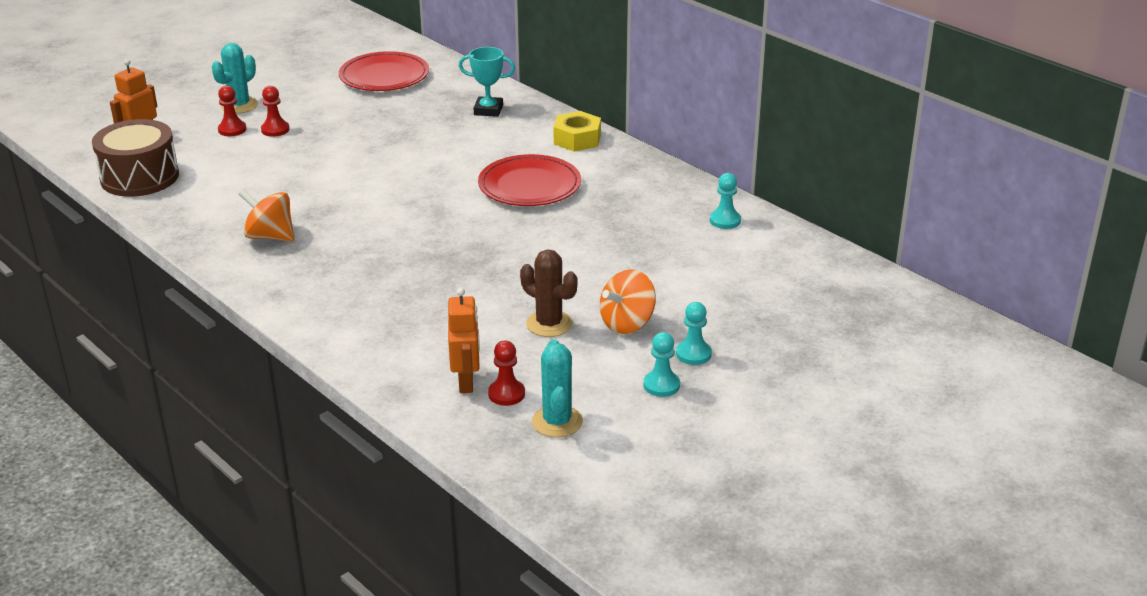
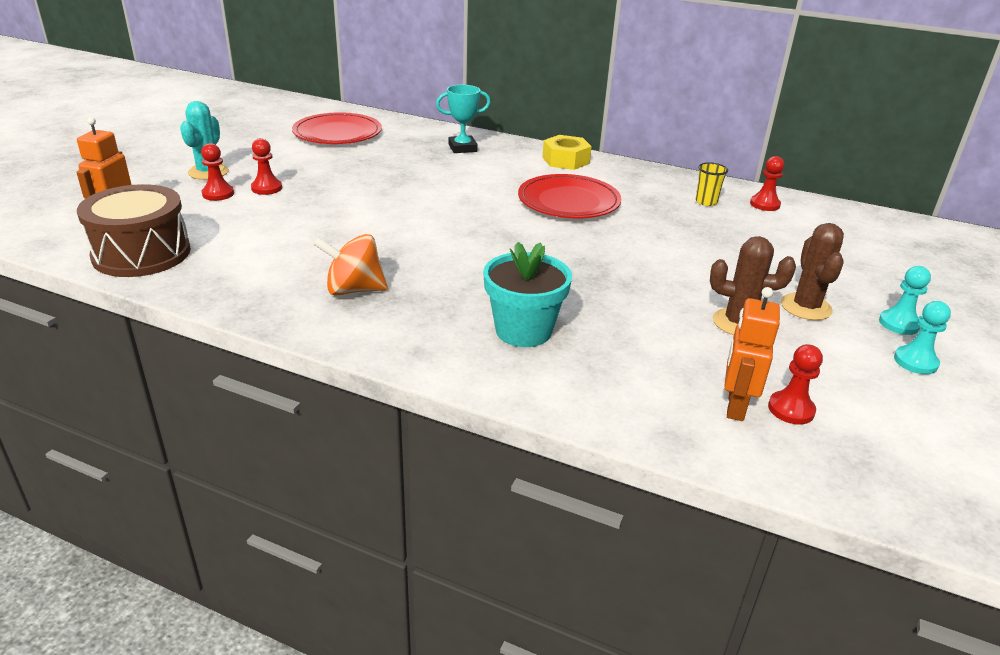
camera: 25 degrees left, 0 degrees up
(367, 294) = (523, 331): none -> turquoise flower pot
(466, 382) = (735, 406): orange robot -> orange robot turned 135 degrees counterclockwise
(557, 422) = (878, 429): turquoise cactus -> none
(627, 323) = (806, 307): orange spinning top -> brown cactus
(666, 208) = (706, 202): none -> yellow cup
(725, 220) = (764, 204): turquoise pawn -> red pawn

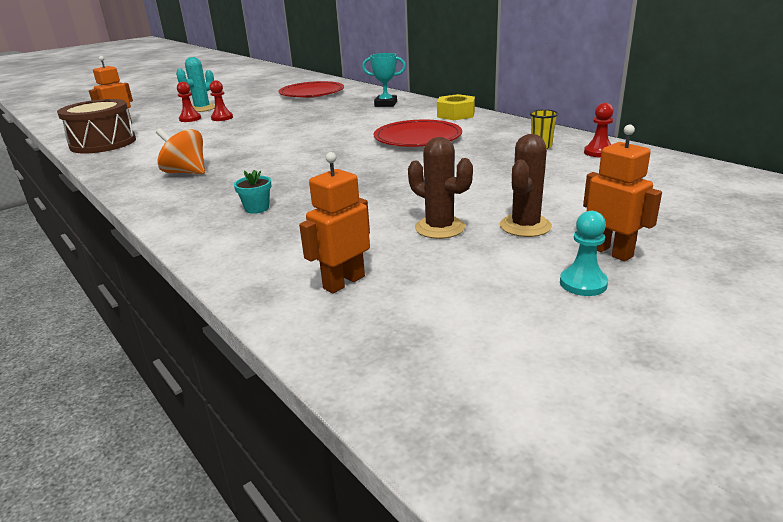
camera: 30 degrees right, 5 degrees down
(523, 331) = (257, 208): turquoise flower pot -> turquoise flower pot, size x0.51
(791, 409) = (391, 294): red pawn -> none
(899, 324) = (611, 252): turquoise pawn -> orange robot

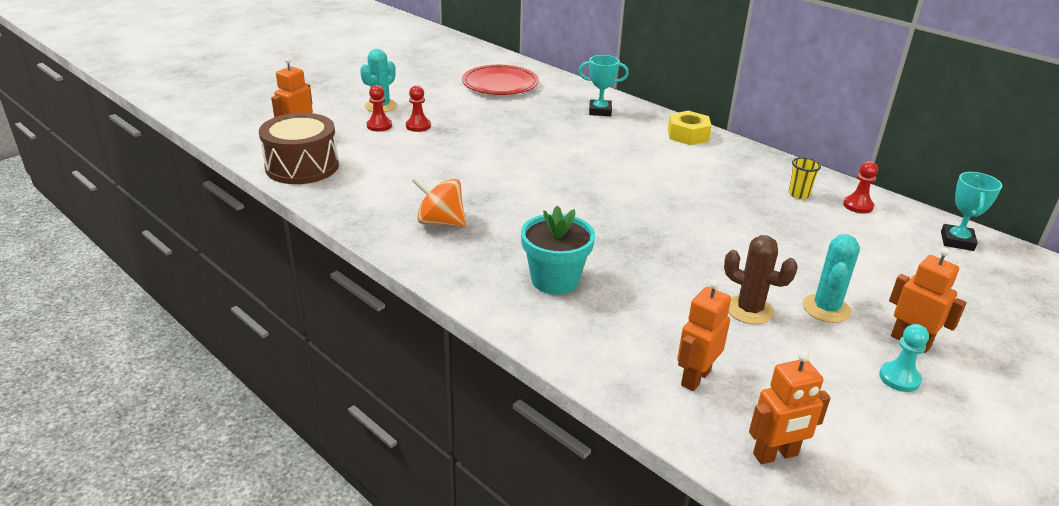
camera: 10 degrees left, 5 degrees up
(257, 208) = (555, 280): turquoise flower pot -> turquoise flower pot, size x1.98
(391, 354) = (775, 455): none -> orange robot
(417, 138) = (665, 174): red plate -> none
(525, 226) = (826, 308): brown cactus -> turquoise cactus
(697, 174) = (957, 241): none -> turquoise trophy

